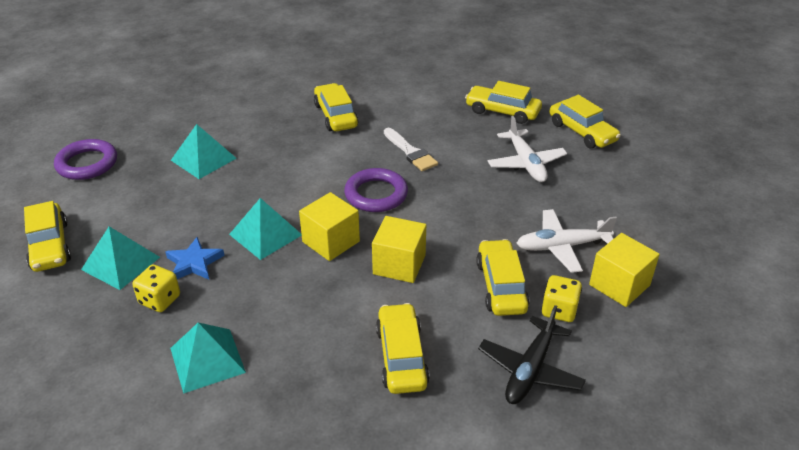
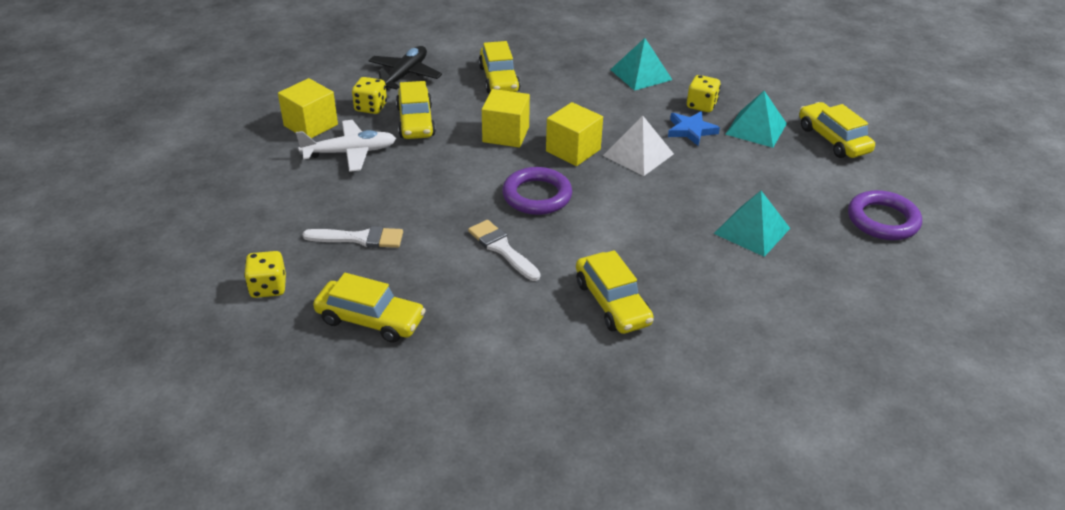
camera: 175 degrees right, 0 degrees up
(265, 234) = (638, 154): turquoise pyramid -> white pyramid
(526, 163) = (360, 238): white plane -> white brush
(582, 132) = (268, 287): yellow car -> yellow dice

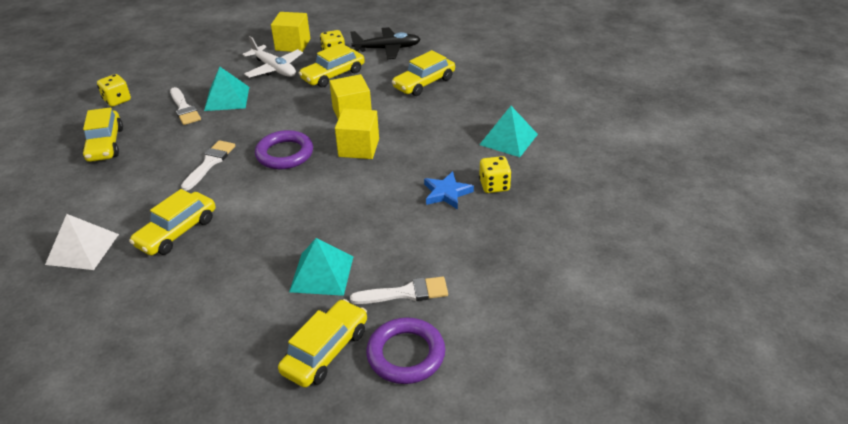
camera: 60 degrees right, 0 degrees up
(638, 154) = (382, 179): white pyramid -> white pyramid (82, 249)
(756, 128) = (489, 228): turquoise pyramid -> turquoise pyramid (227, 98)
(809, 196) = (406, 293): none -> white brush
(833, 139) = (521, 281): yellow car -> yellow car (326, 351)

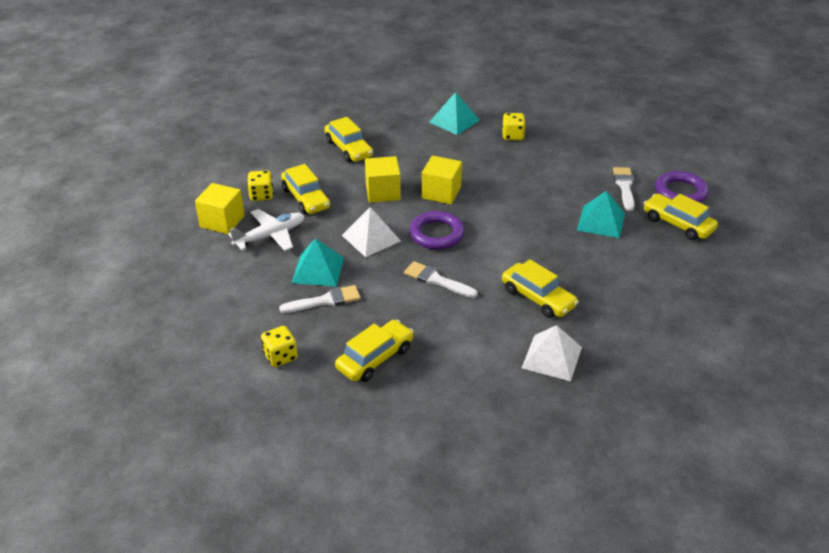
camera: 80 degrees left, 0 degrees up
(105, 144) = (375, 358): yellow car -> yellow car turned 45 degrees counterclockwise
(275, 117) = (371, 238): none -> white pyramid
(387, 49) = (271, 162): black plane -> none
(446, 193) = (517, 157): blue star -> none

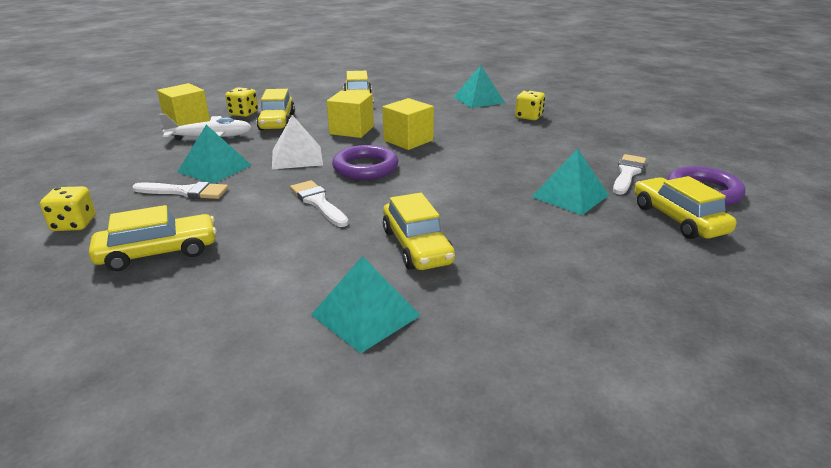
camera: 25 degrees right, 10 degrees down
(552, 357) = (366, 315): white pyramid -> turquoise pyramid

